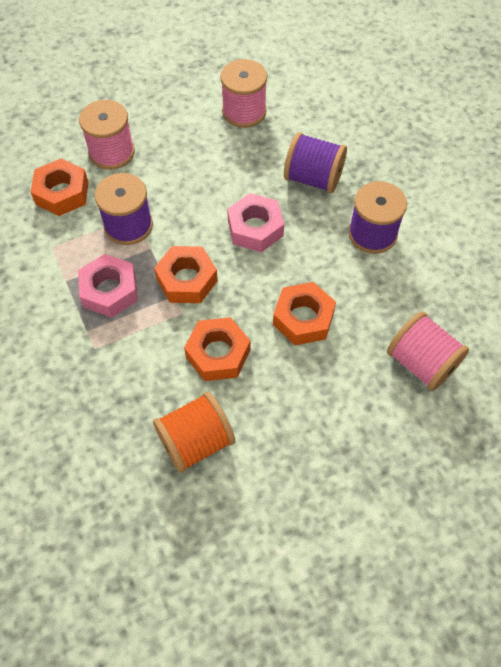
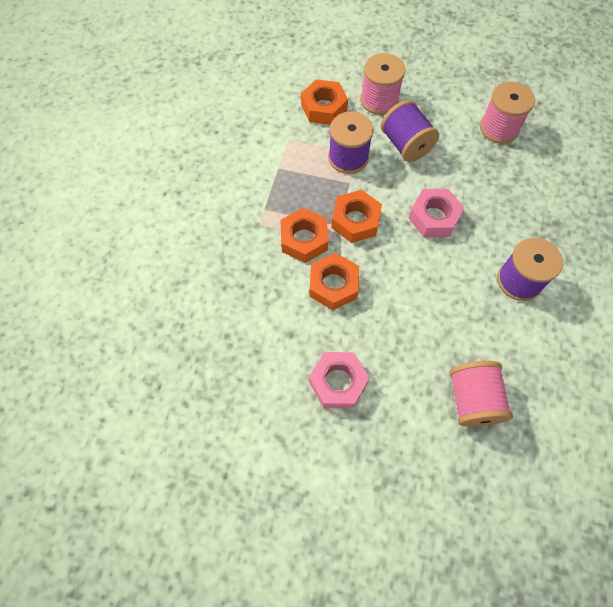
camera: 40 degrees right, 5 degrees up
(110, 291) = (300, 193): pink nut -> pink nut (338, 382)
(196, 441) = (270, 331): orange spool -> none
(303, 318) = (413, 304): orange nut -> orange nut (304, 239)
(313, 178) = (509, 210): purple spool -> purple spool (406, 145)

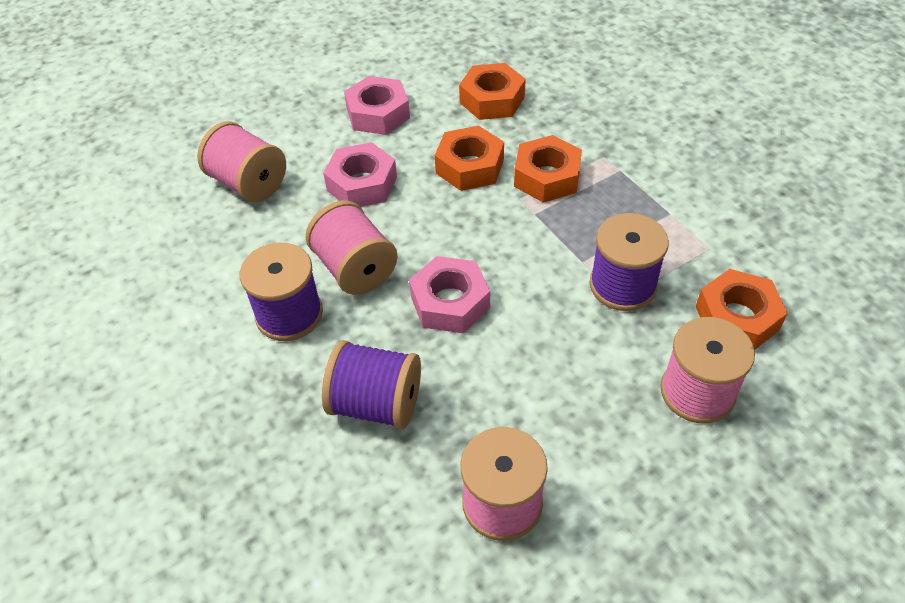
camera: 135 degrees right, 15 degrees down
(355, 220) = (524, 231): orange nut -> orange nut (492, 100)
(405, 331) = (362, 183): none -> pink nut
(406, 145) = (585, 360): purple spool -> purple spool (376, 403)
(462, 277) = (355, 268): none -> pink spool

